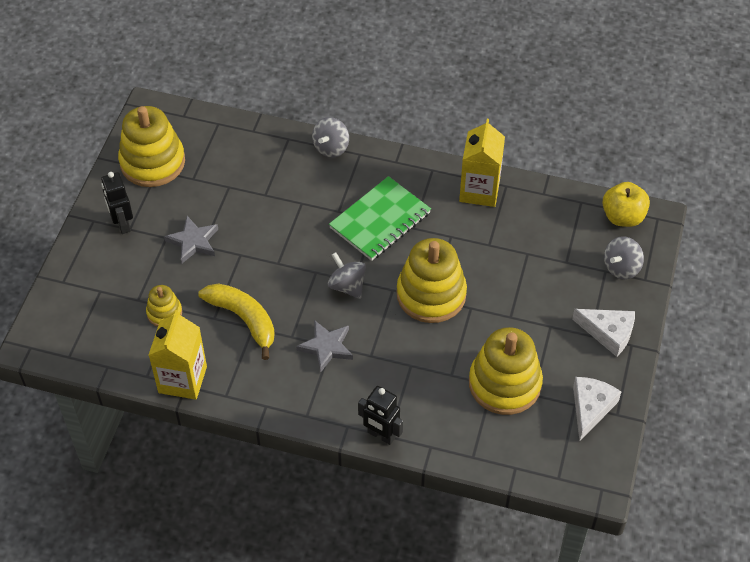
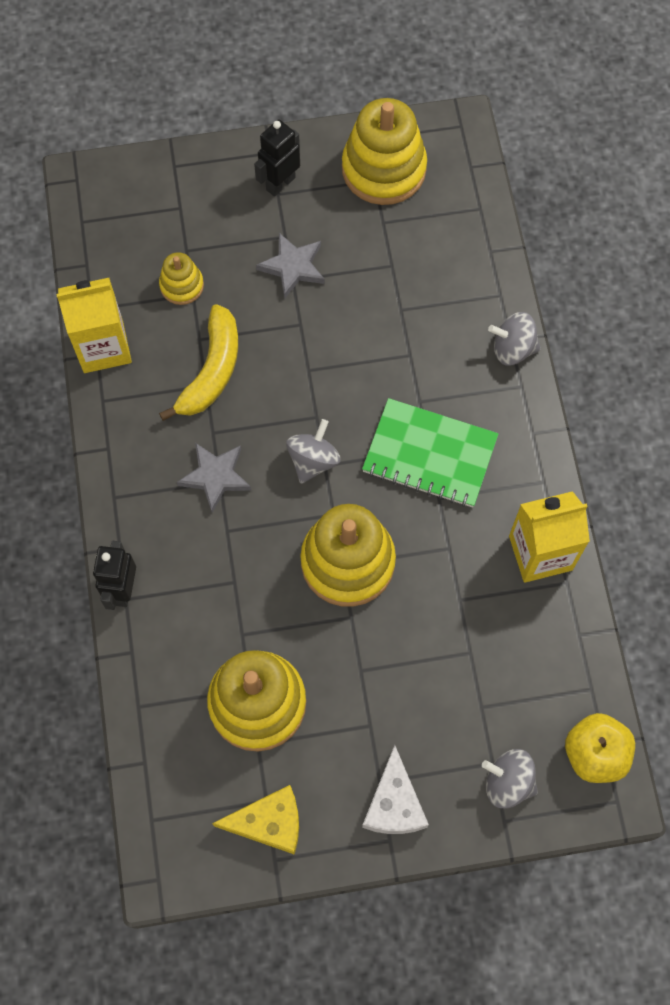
camera: 65 degrees right, 15 degrees up
(590, 408) = (269, 822): white cheese -> yellow cheese

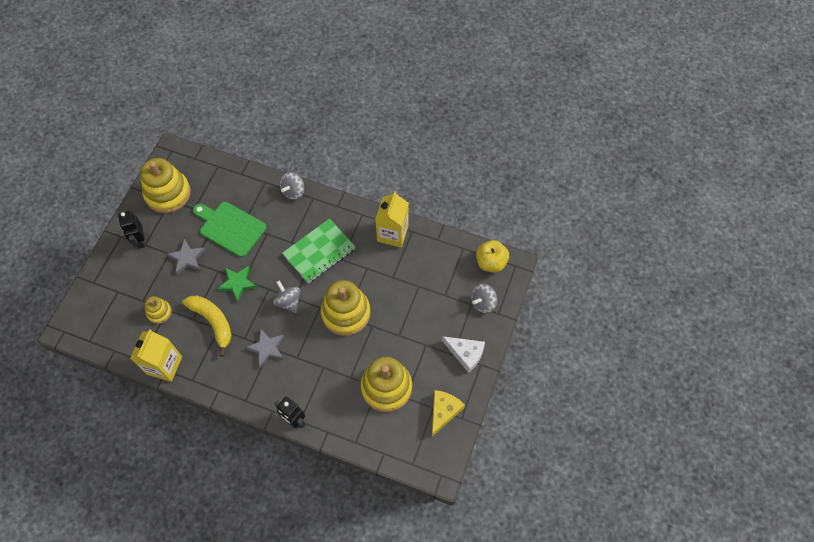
camera: 60 degrees left, 5 degrees down
(297, 366) = (237, 283): none -> green star
(385, 295) = (230, 228): none -> green cutting board

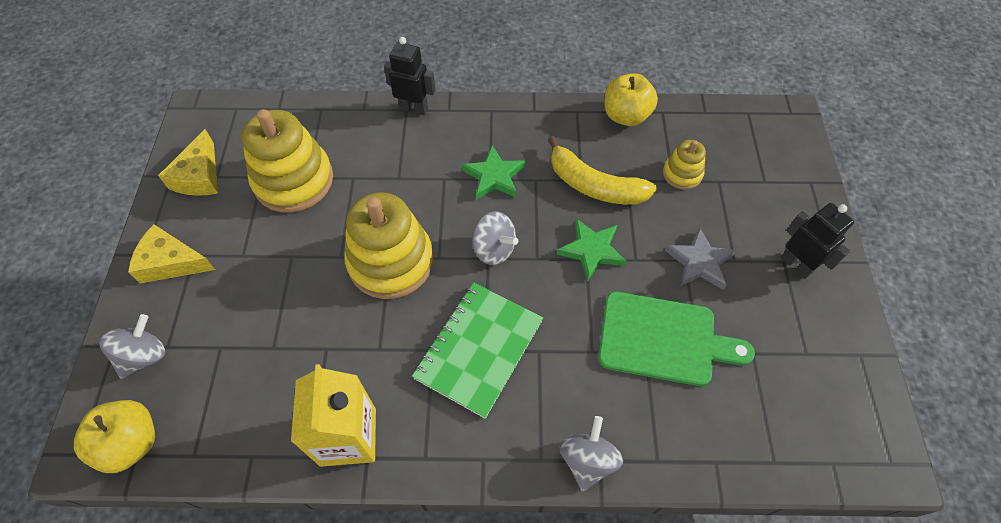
camera: 160 degrees right, 5 degrees down
(164, 365) = (626, 116): yellow carton -> yellow apple
(168, 193) = (821, 365): yellow stacking toy -> none
(267, 348) = (494, 176): grey star -> green star
(465, 354) = (171, 262): white cheese -> yellow cheese

